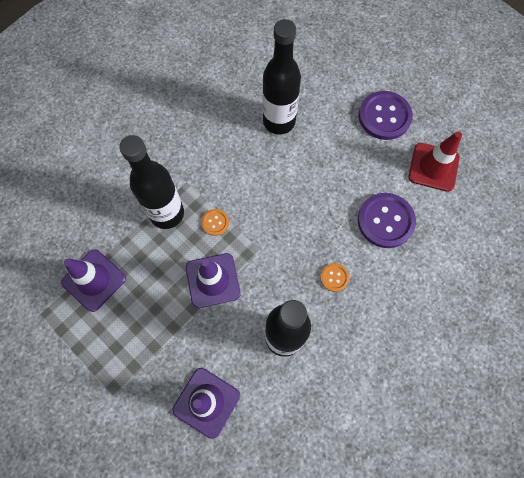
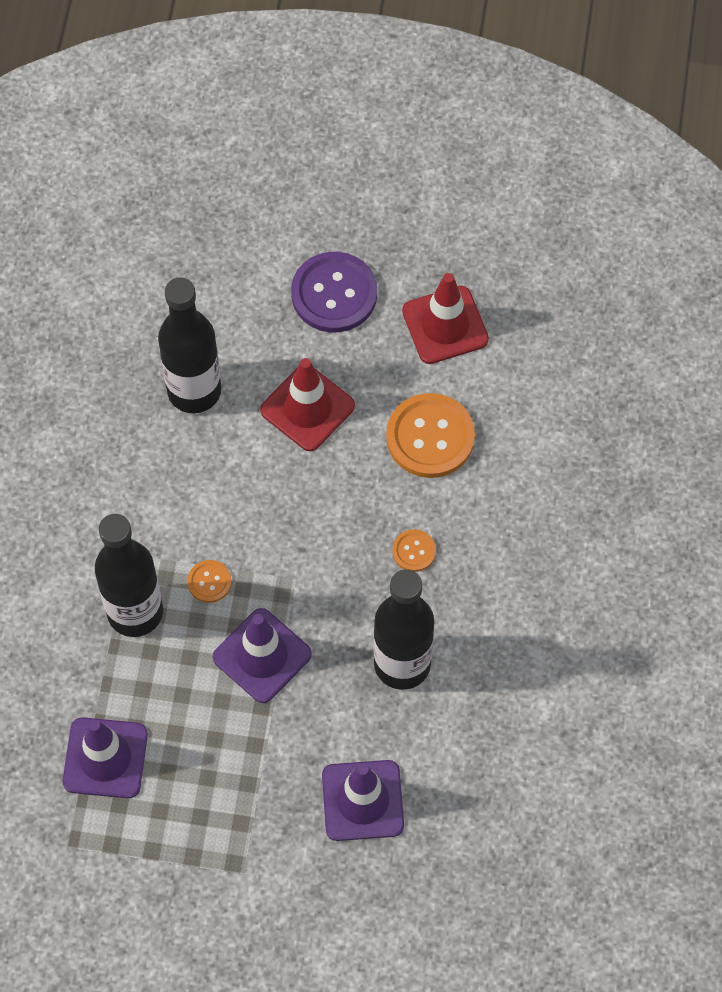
camera: 35 degrees left, 5 degrees down
(330, 165) = (307, 408): none -> red traffic cone
(385, 221) = (430, 437): purple button -> orange button

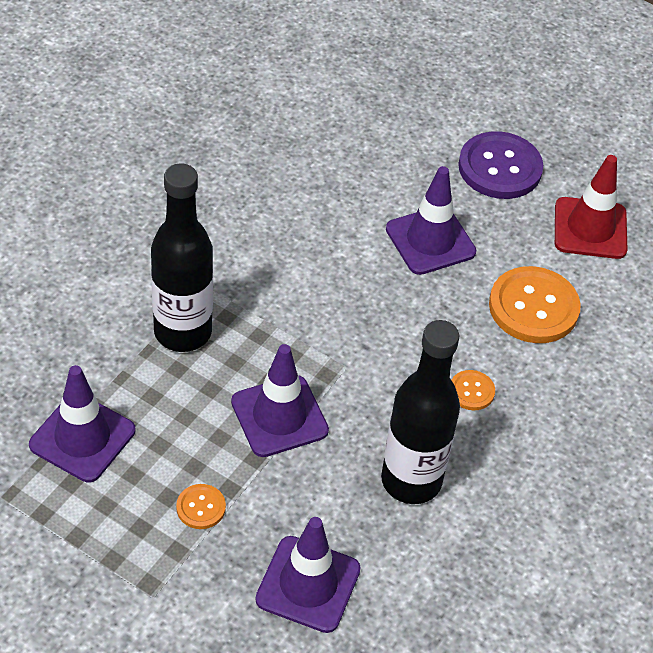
camera: 20 degrees right, 15 degrees down
(194, 391) = (335, 189): black bottle -> none
(209, 582) = (264, 337): orange button -> orange button (201, 507)
(307, 408) = (430, 240): red traffic cone -> purple traffic cone

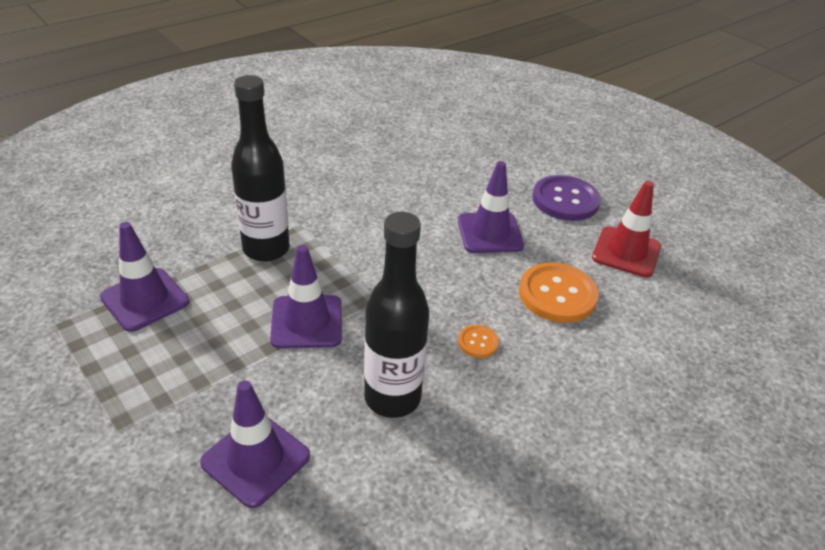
camera: 20 degrees right, 10 degrees down
(201, 507) = (202, 372): orange button -> none

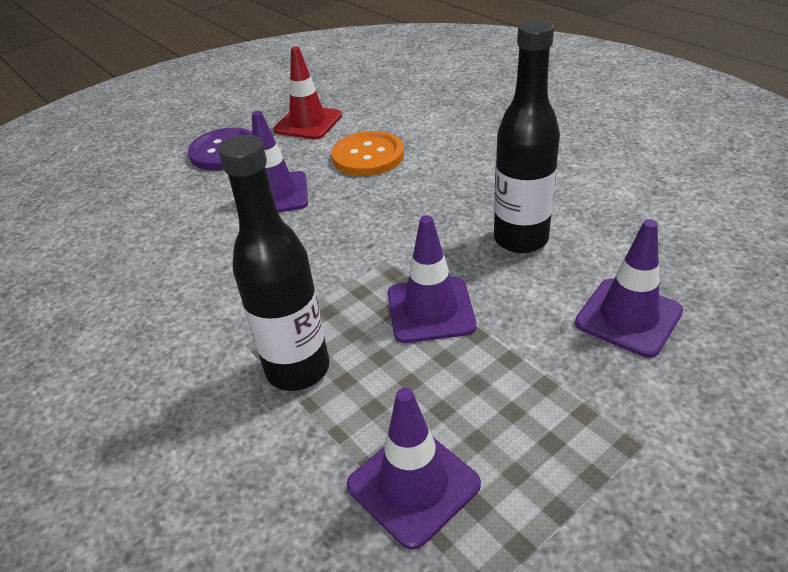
camera: 85 degrees left, 0 degrees up
(478, 342) = (438, 195): orange button -> none

